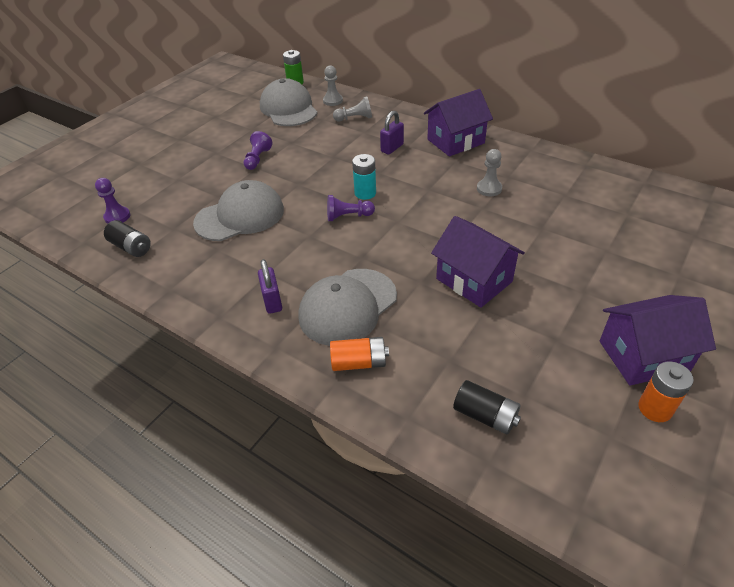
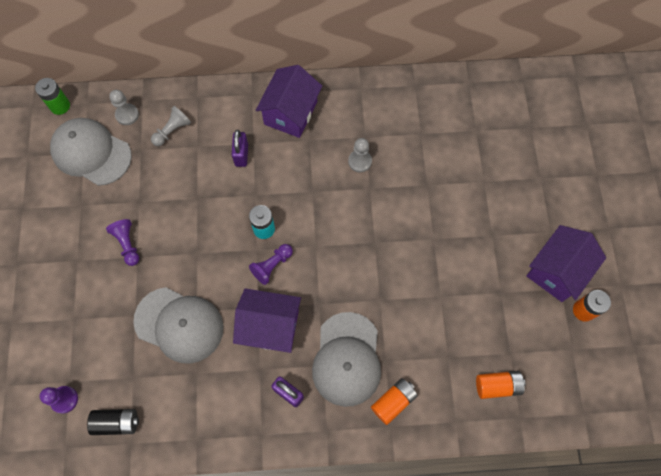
camera: 40 degrees left, 25 degrees up
(240, 216) = (179, 325): grey cap -> grey cap turned 90 degrees clockwise
(474, 280) = (415, 273): purple house -> purple house (270, 326)
(485, 416) = (497, 386): black battery -> orange battery

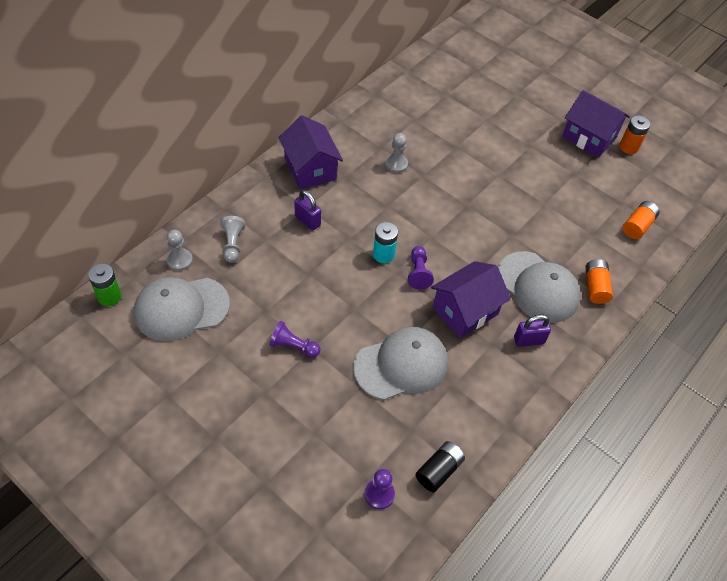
camera: 50 degrees left, 15 degrees down
(557, 271) = (589, 137): purple house -> purple house turned 45 degrees counterclockwise

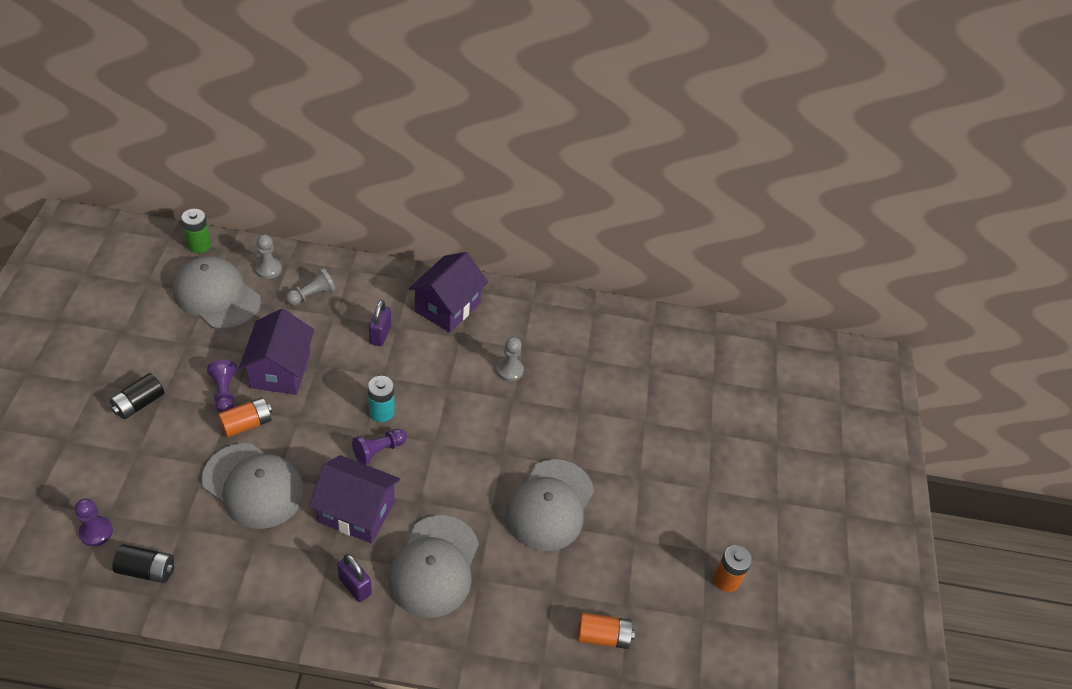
camera: 55 degrees right, 5 degrees down
(262, 412) = (139, 403): none -> black battery
(524, 201) = (549, 505): none -> grey cap
(589, 137) = (705, 531): purple house -> purple house (280, 370)
(595, 287) = (475, 624): orange battery -> orange battery (247, 424)

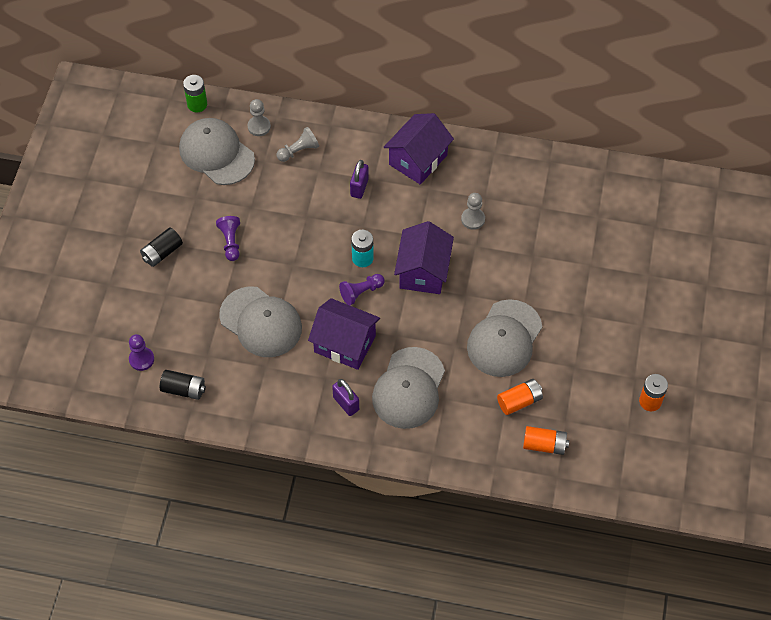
camera: 10 degrees right, 10 degrees up
(247, 424) = (251, 270): orange battery -> orange battery (519, 401)
(280, 370) = (275, 221): purple house -> purple house (423, 271)

